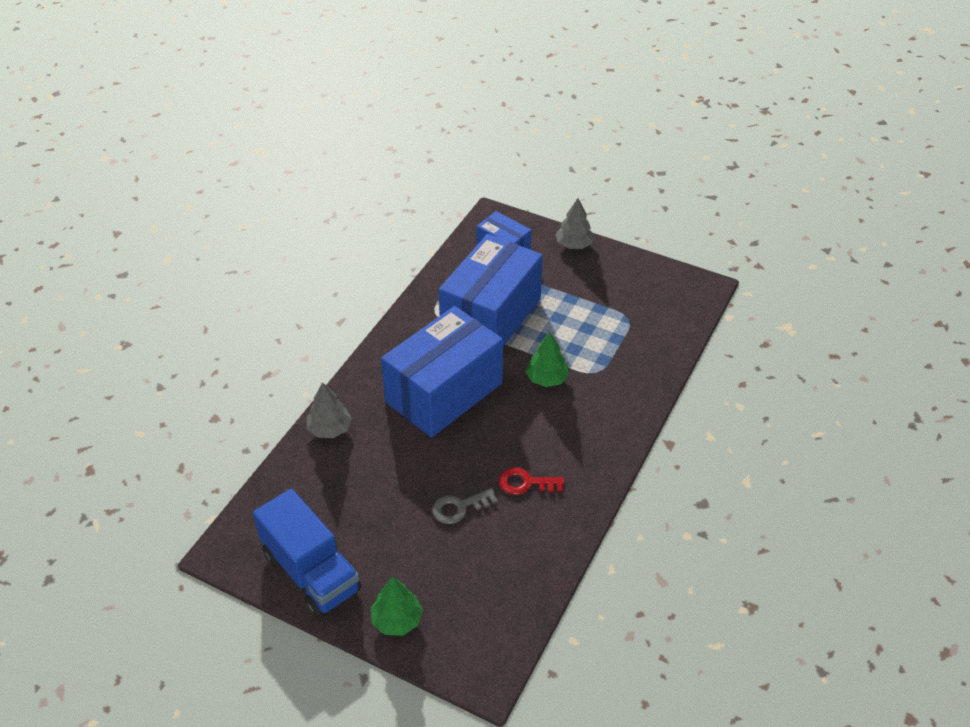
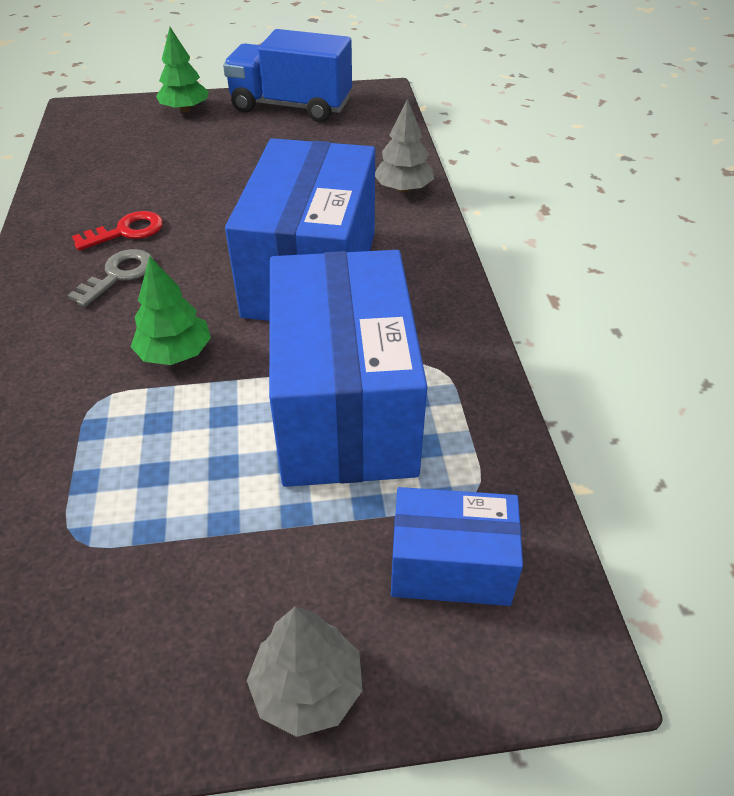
camera: 145 degrees right, 0 degrees up
(459, 508) = (190, 186): grey key -> grey key (119, 275)

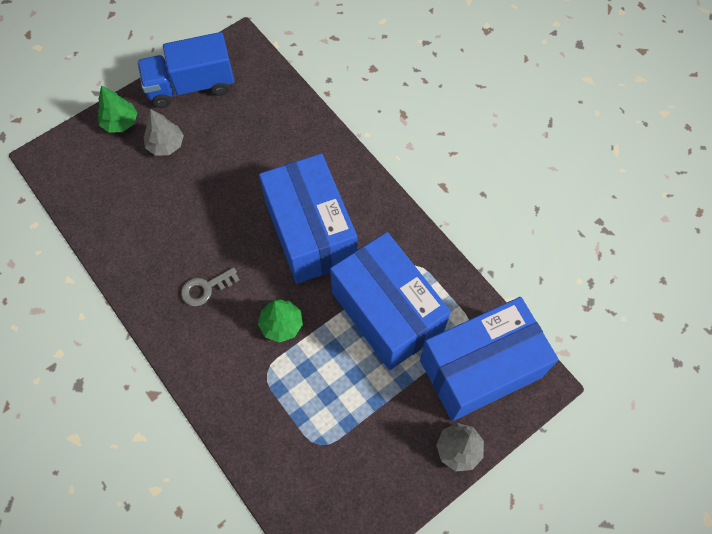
camera: 30 degrees left, 20 degrees up
(119, 275) = (205, 288): grey key -> grey key turned 120 degrees counterclockwise
(126, 231) = (180, 253): red key -> none
(403, 189) = (316, 136): grey tree -> grey tree (166, 145)
(450, 566) = (480, 369): blue box -> blue box, size x1.94

